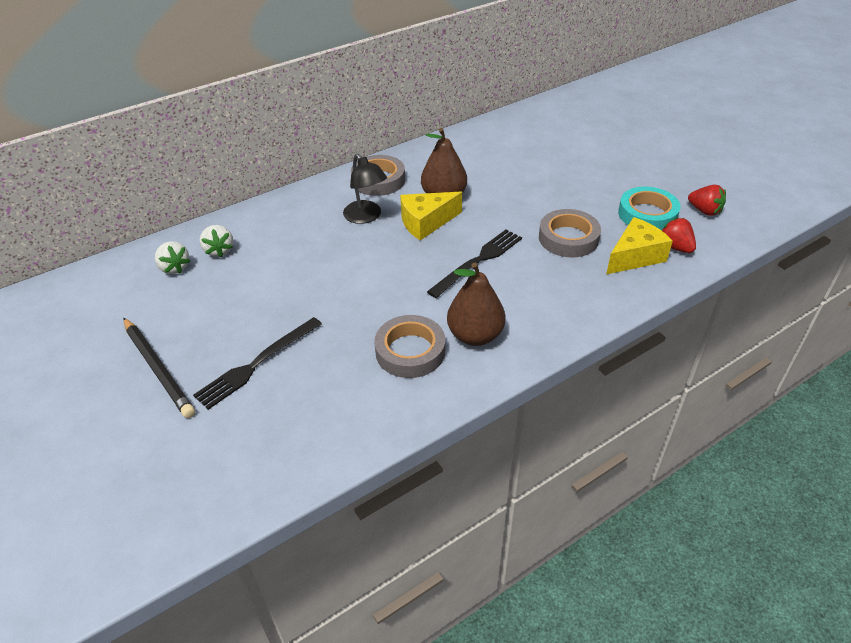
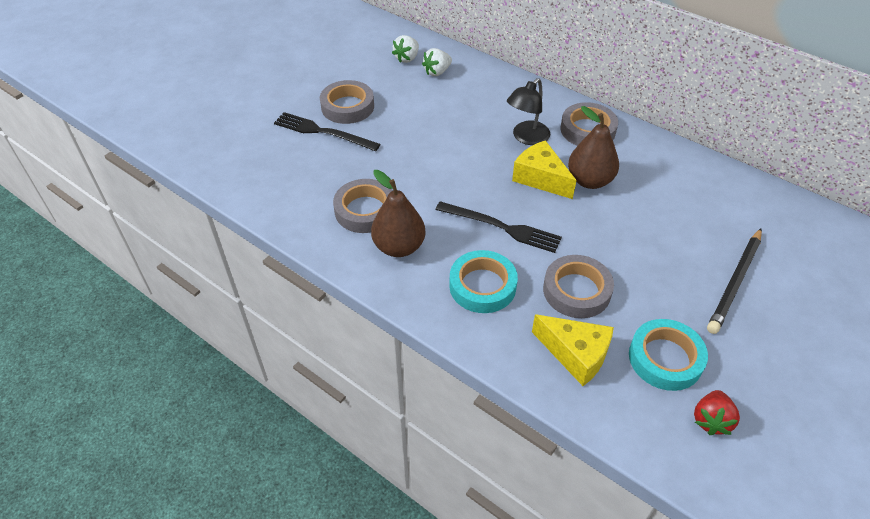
camera: 70 degrees right, 5 degrees up
(158, 369) = (303, 89): black pencil -> black pencil (735, 282)
(225, 334) = (347, 106): none -> grey tape
(546, 290) = (482, 286): none -> turquoise tape
(675, 247) = (614, 393): red strawberry -> none

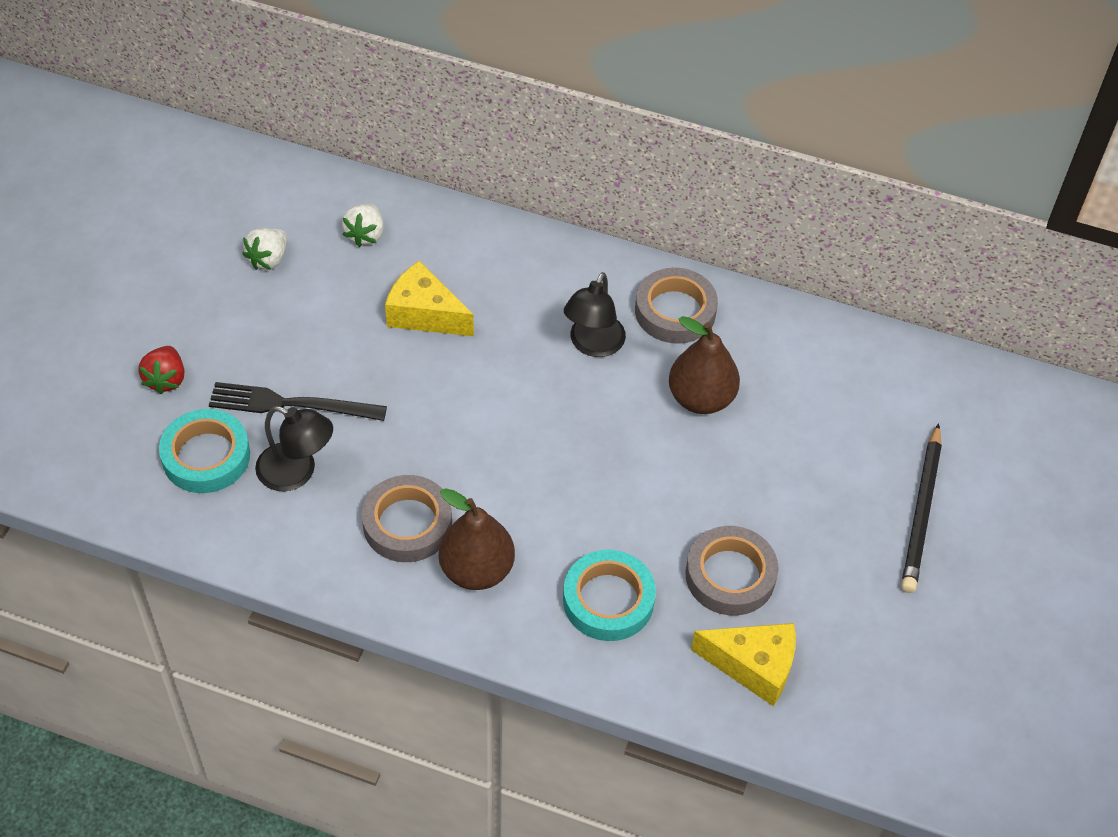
camera: 20 degrees left, 5 degrees up
(309, 168) = (297, 472): none -> black lamp
(347, 106) = (309, 348): grey tape -> none
(437, 72) = (422, 252): white strawberry -> white strawberry (268, 259)
(502, 227) = (605, 504): black fork -> none
(540, 178) = (633, 410): yellow cheese -> yellow cheese (424, 314)
(665, 358) = (861, 642): turquoise tape -> turquoise tape (206, 456)
(711, 420) = (930, 708): red strawberry -> red strawberry (166, 379)

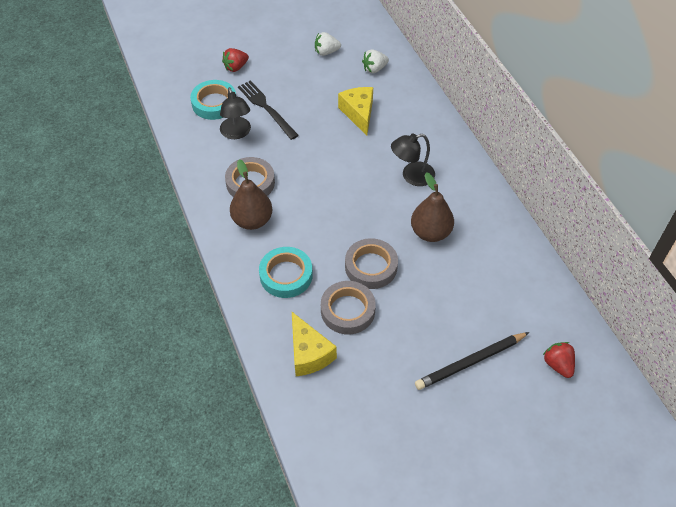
camera: 50 degrees right, 0 degrees up
(675, 311) = (466, 190): grey tape -> grey tape (371, 267)
(1000, 435) = (558, 365): none -> red strawberry

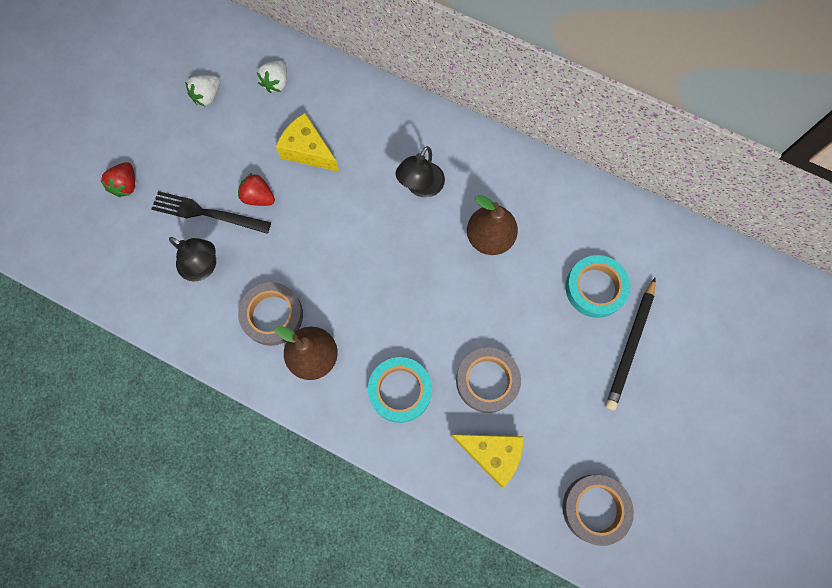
camera: 40 degrees left, 20 degrees up
(214, 103) = (145, 248): turquoise tape -> turquoise tape (595, 288)
(371, 267) = (468, 318): grey tape -> grey tape (595, 508)
(558, 365) = (698, 289): red strawberry -> red strawberry (258, 197)

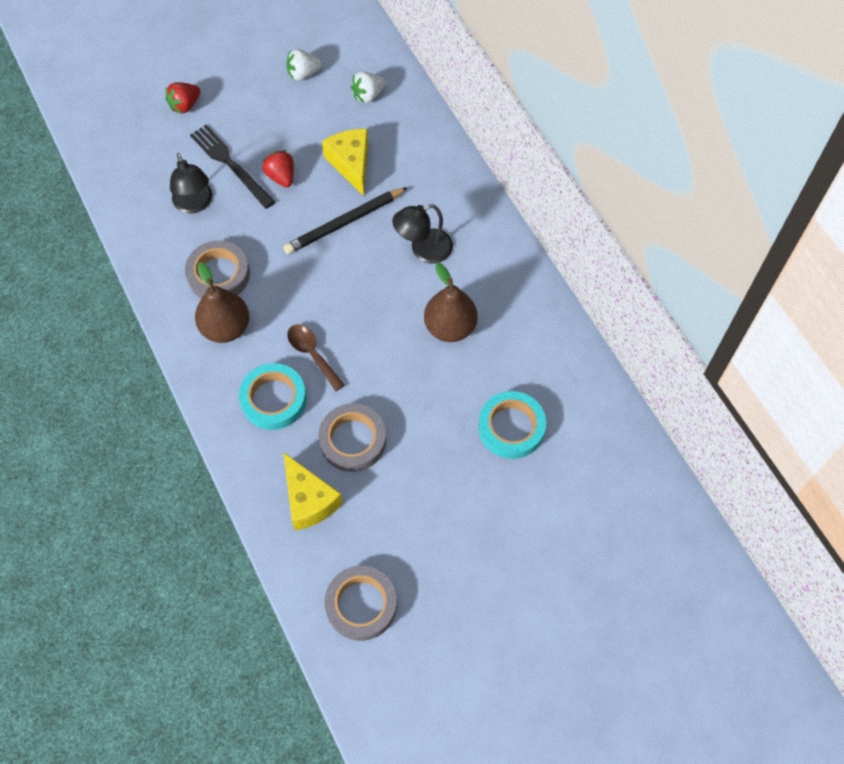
camera: 35 degrees right, 10 degrees down
(401, 332) = (312, 354): none -> brown spoon
(630, 345) = (503, 495): black pencil -> black pencil (344, 223)

